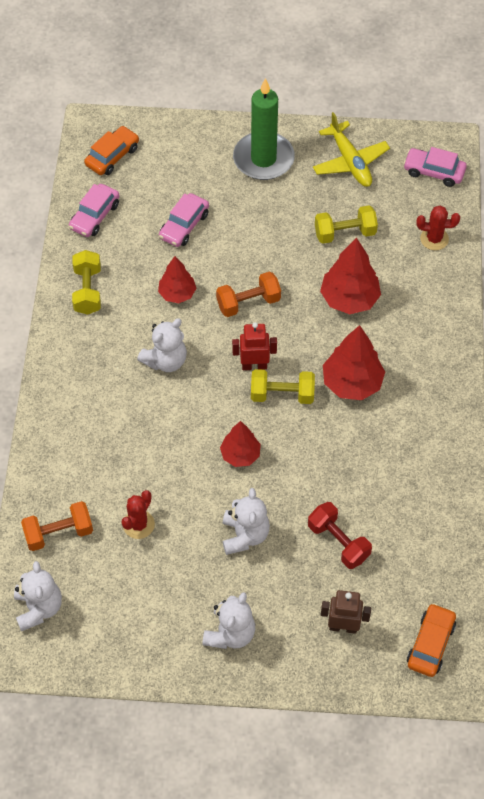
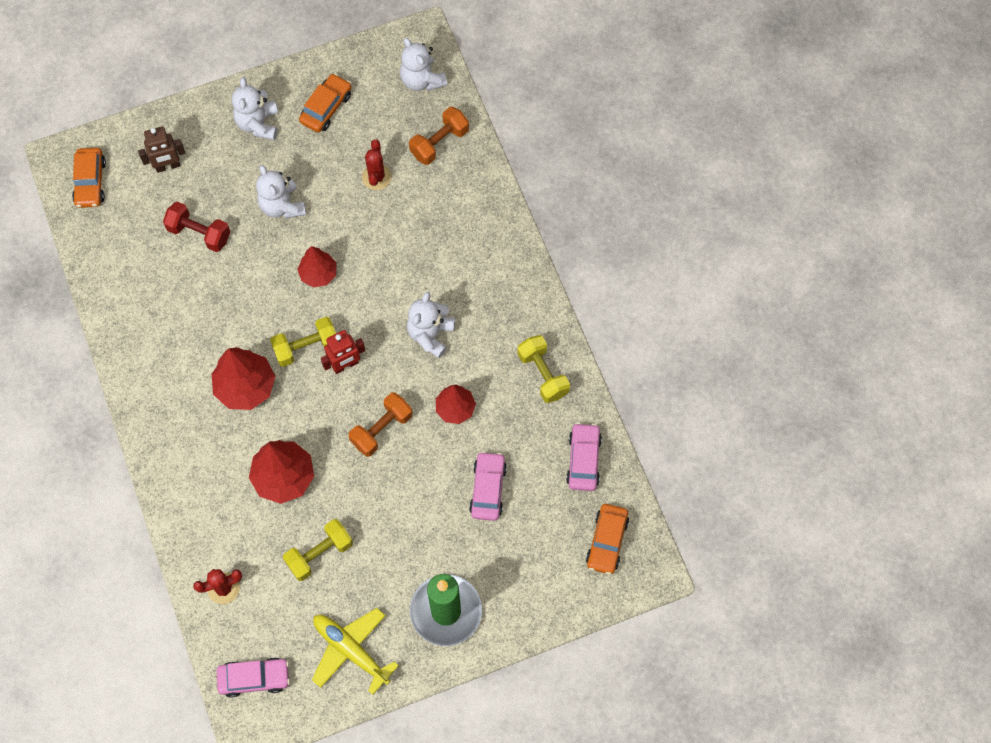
camera: 155 degrees right, 10 degrees up
(152, 620) = (326, 108): none -> orange car

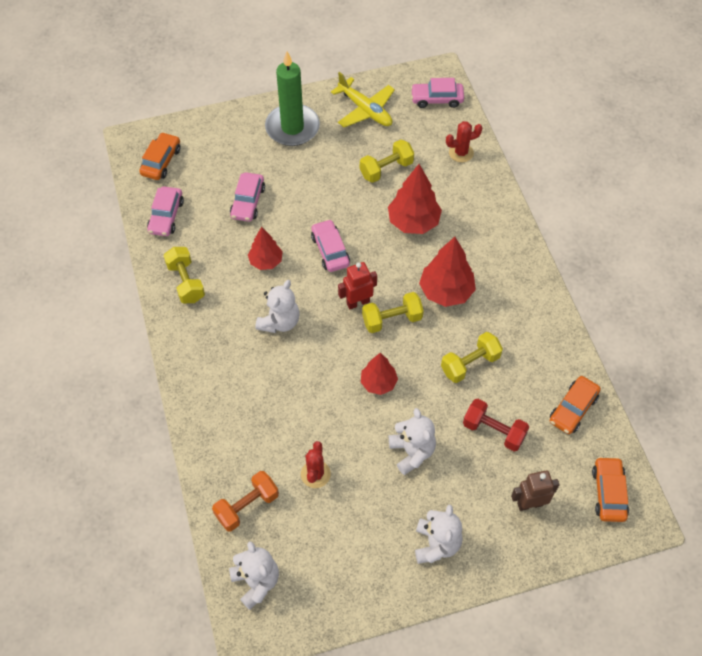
camera: 175 degrees left, 10 degrees down
(221, 302) = (470, 364): none -> yellow dumbbell
(326, 108) = (363, 557): orange car -> orange car (573, 409)
(381, 429) = (330, 250): orange dumbbell -> pink car

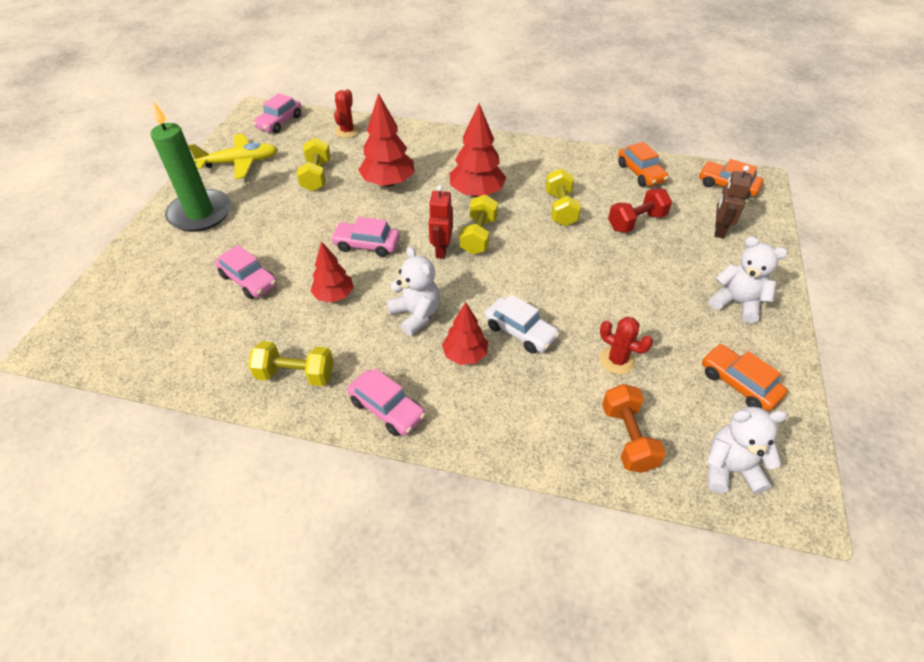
camera: 60 degrees left, 10 degrees down
(161, 161) = (113, 330): orange car -> orange car (738, 383)
(166, 216) = (190, 356): pink car -> pink car (387, 409)
(305, 397) = (520, 331): none -> white car
(378, 383) = (540, 272): red tree -> red tree (465, 355)
(412, 452) = (630, 280): white teddy bear -> none

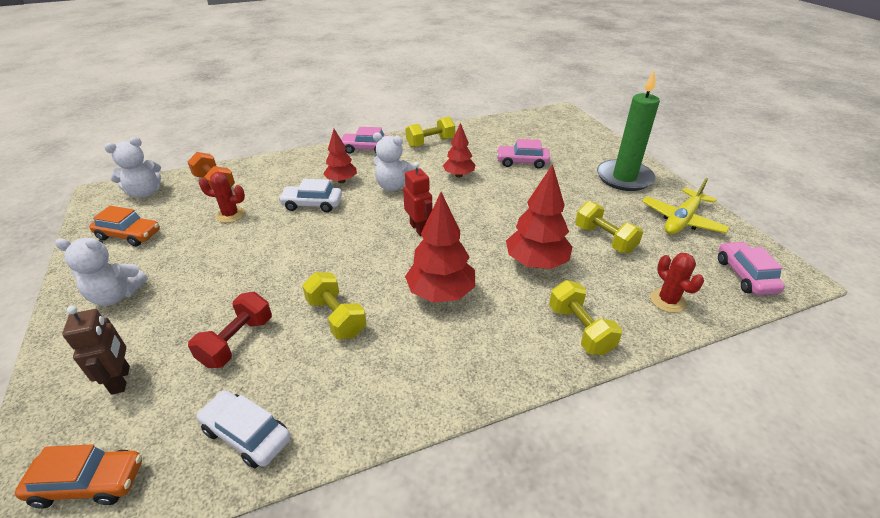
camera: 145 degrees right, 10 degrees down
(367, 245) = (480, 208): pink car -> none
(478, 236) = (398, 252): yellow dumbbell -> yellow dumbbell (580, 329)
(640, 173) = (246, 434): orange car -> white car

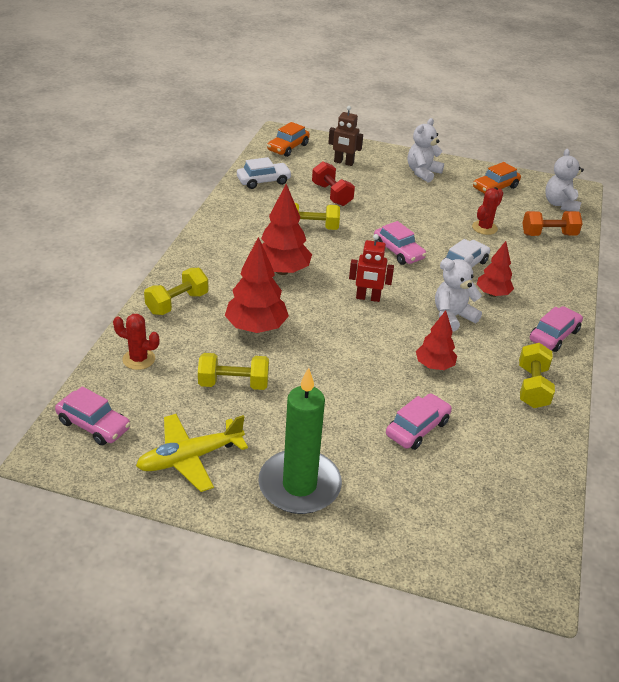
camera: 125 degrees right, 0 degrees up
(325, 242) = (398, 251): none -> pink car
(580, 329) = (177, 303): yellow dumbbell -> yellow dumbbell turned 60 degrees counterclockwise
(681, 220) = (190, 458): yellow plane -> yellow plane turned 105 degrees counterclockwise

